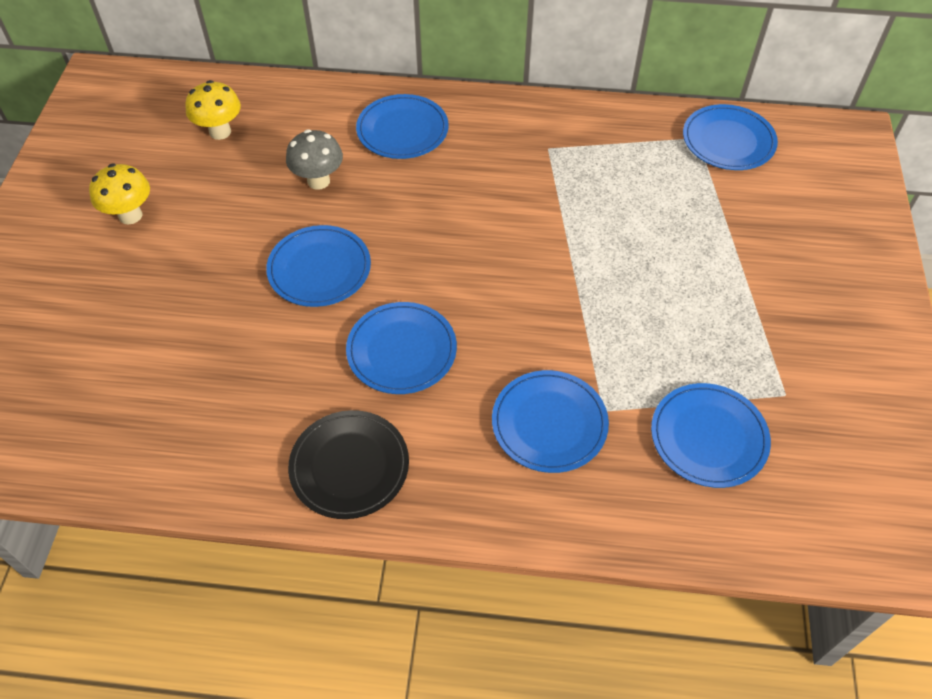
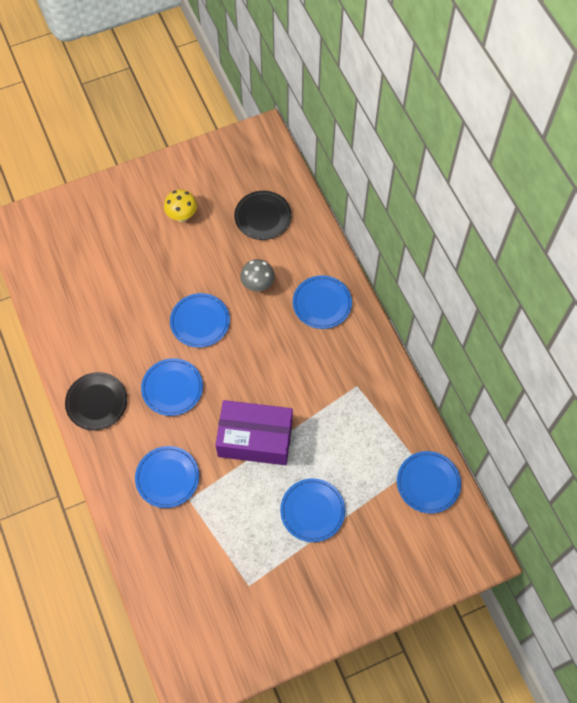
camera: 60 degrees right, 10 degrees up
(220, 132) = (263, 217): yellow mushroom -> black plate
(554, 286) = (255, 438): none -> purple box
(708, 437) = (200, 556): blue plate -> blue plate (312, 511)

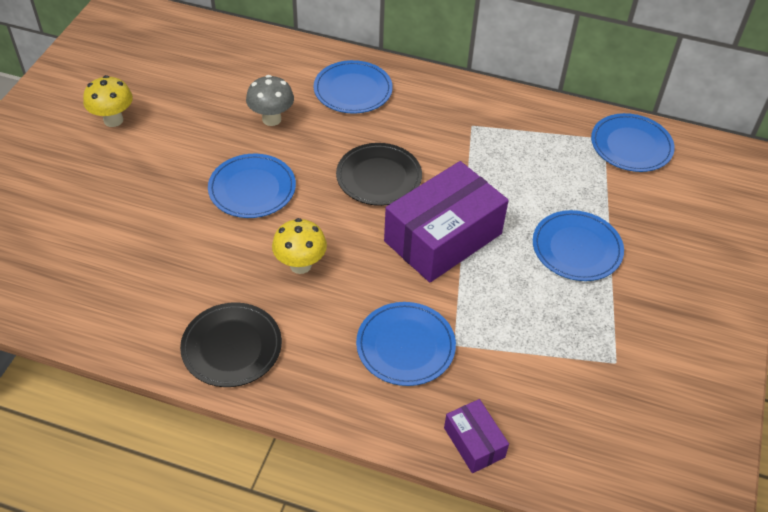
camera: 50 degrees left, 15 degrees down
(139, 553) = (474, 442): none -> purple box
(172, 388) = (300, 265): blue plate -> yellow mushroom
(263, 217) = (203, 66): black plate -> black plate (379, 177)

